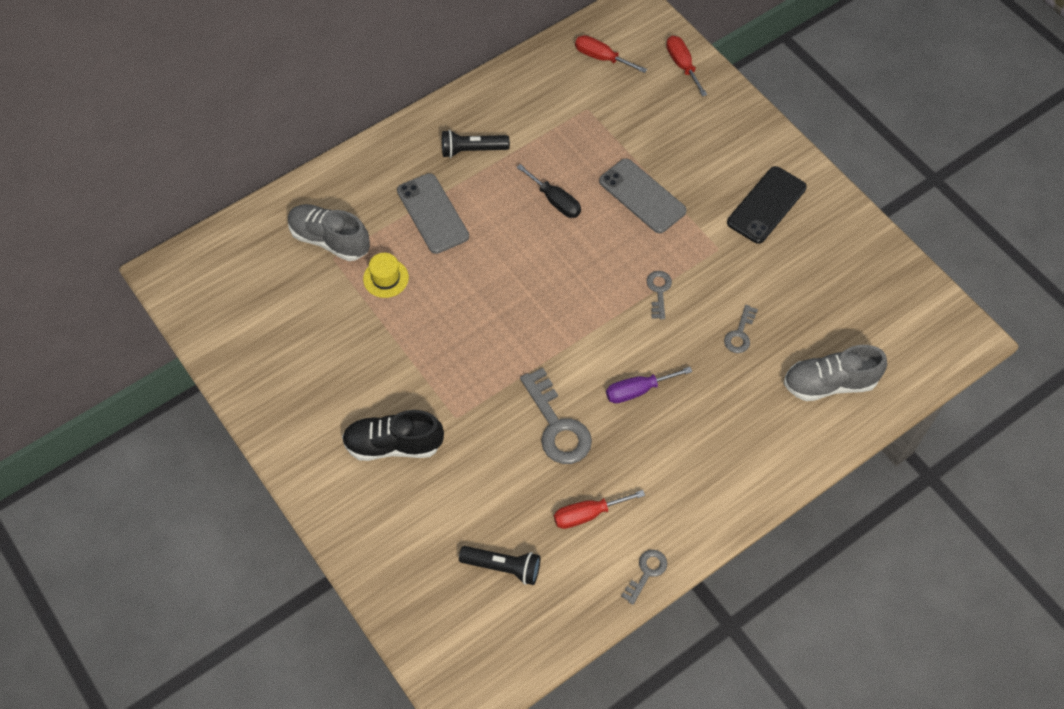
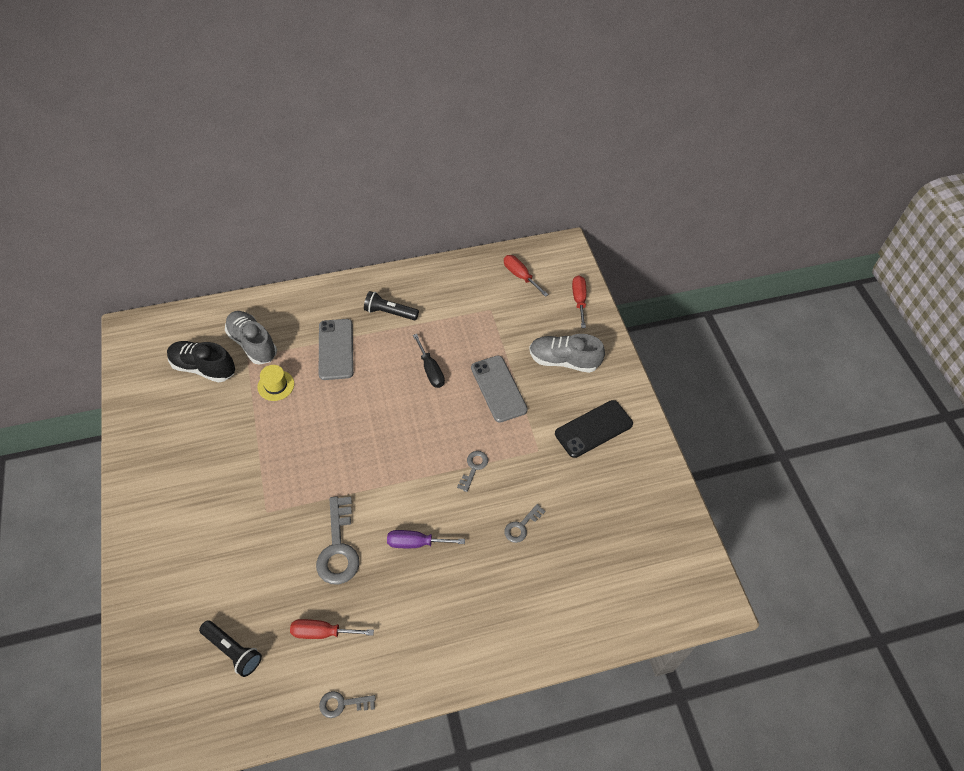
camera: 20 degrees right, 5 degrees down
(393, 445) = (208, 515): black shoe -> black shoe (204, 368)
(646, 573) = (343, 704): grey key -> grey key turned 150 degrees counterclockwise
(829, 383) = (576, 596): grey shoe -> grey shoe (564, 361)

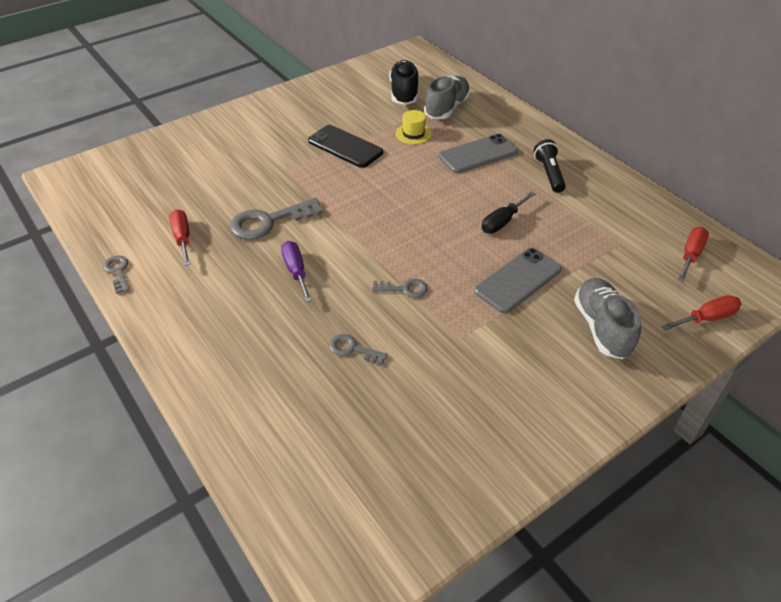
camera: 70 degrees right, 10 degrees down
(233, 650) = (152, 193): black flashlight -> none
(593, 429) = (523, 383): black phone -> black phone (345, 147)

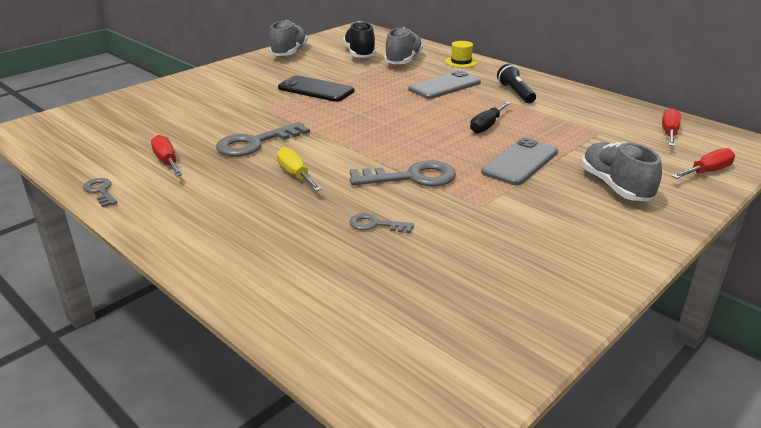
camera: 10 degrees left, 15 degrees down
(296, 271) = (295, 174): purple screwdriver -> yellow screwdriver
(332, 84) = (289, 52): none -> grey shoe
(404, 289) = (411, 177): grey key -> grey key, size x1.86
(413, 134) = (378, 77): yellow hat -> yellow hat (461, 62)

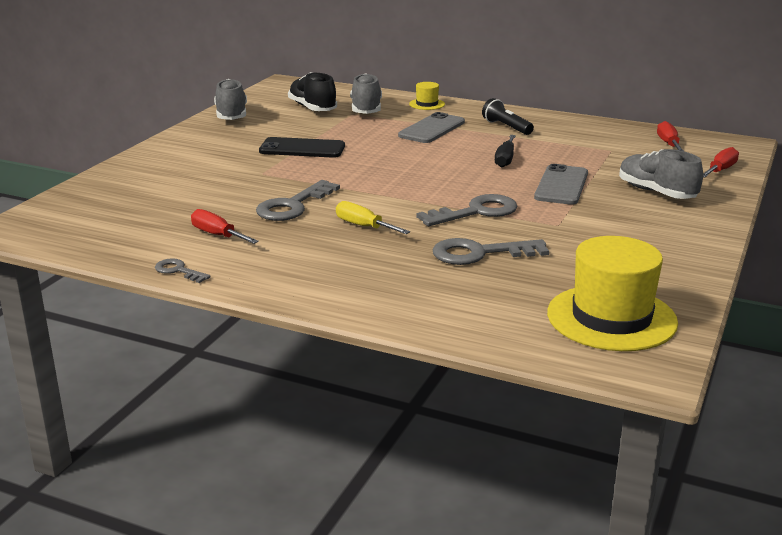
camera: 20 degrees left, 5 degrees down
(375, 225) = (480, 253): grey key -> grey key, size x1.86
(446, 336) = (611, 318): none -> yellow hat

